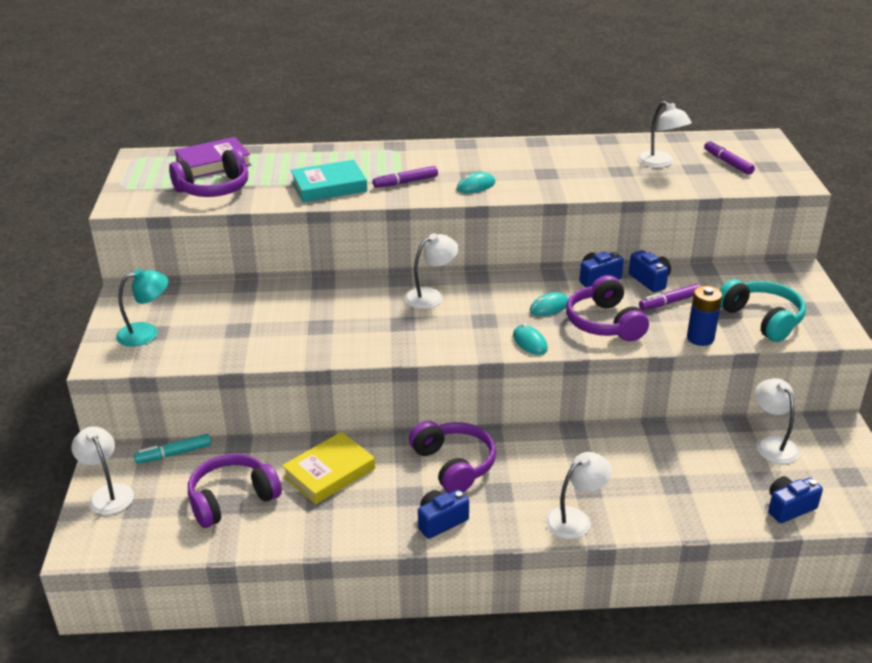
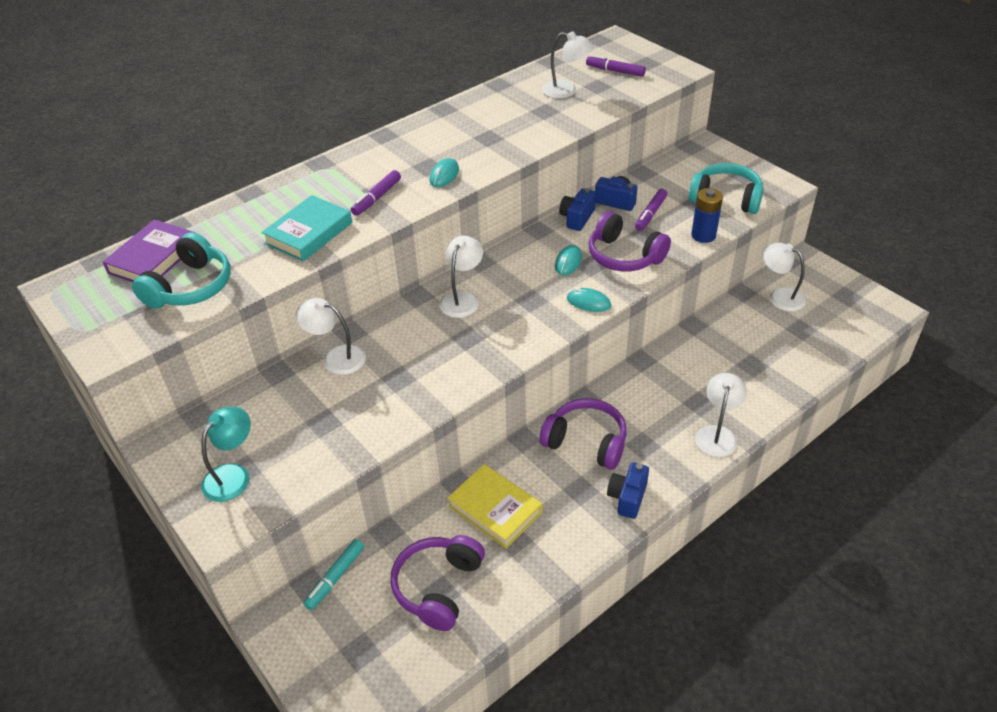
camera: 35 degrees left, 10 degrees up
(108, 493) = (314, 657): white lamp -> white lamp (336, 358)
(214, 188) = (191, 287): purple headphones -> turquoise headphones
(329, 472) = (495, 509): yellow book -> yellow book turned 60 degrees counterclockwise
(789, 508) = (837, 341): blue camera -> none

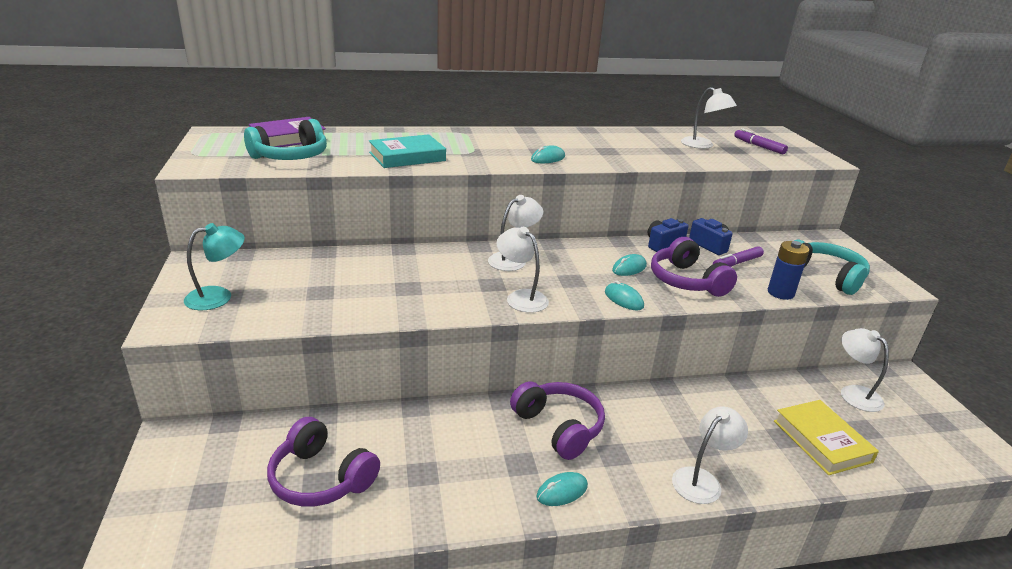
camera: 25 degrees right, 15 degrees down
(335, 577) = (250, 428): turquoise marker -> none
(336, 358) = (376, 259): white lamp -> white lamp (521, 297)
(377, 198) = (481, 155): purple marker -> none
(438, 587) = (321, 478): purple headphones -> purple headphones turned 105 degrees counterclockwise
(495, 509) = (428, 441): yellow book -> yellow book (821, 441)
(627, 497) = (562, 491): blue camera -> turquoise mouse

